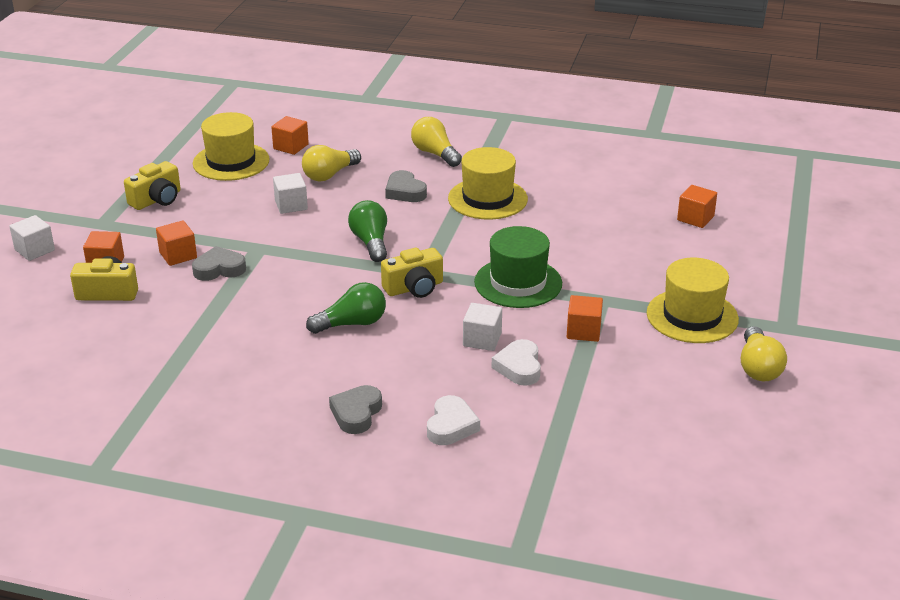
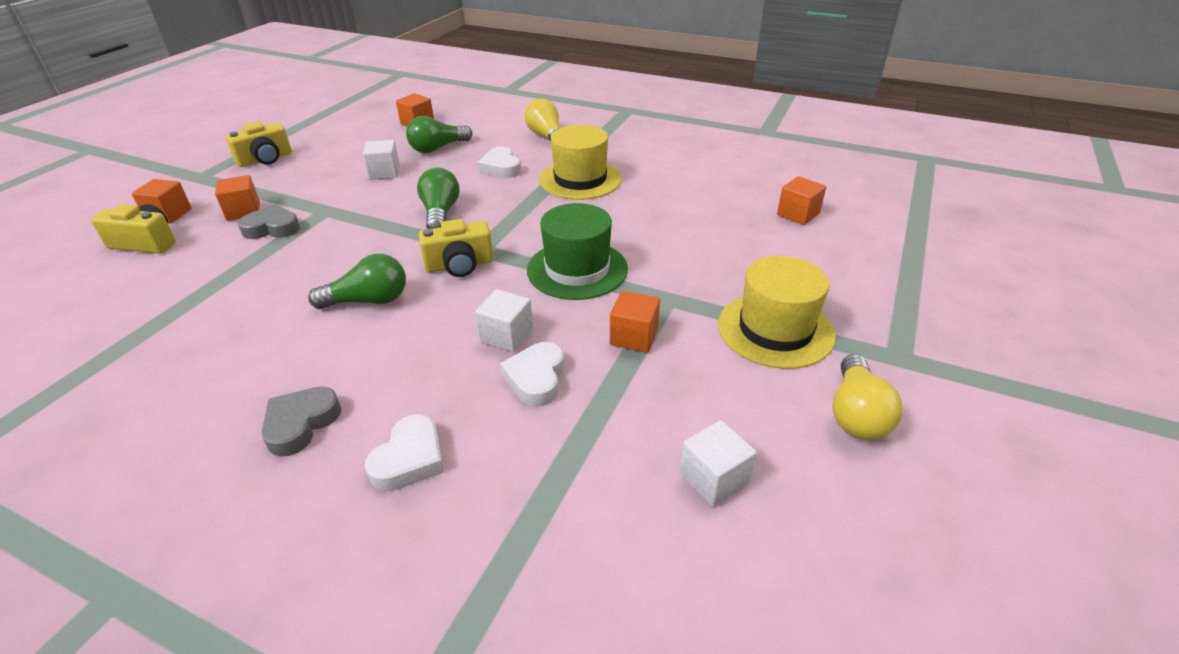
camera: 10 degrees right, 5 degrees up
(34, 250) = (117, 196): white cube -> white cube (714, 478)
(231, 162) = (356, 132): yellow hat -> none
(329, 175) = (438, 148): yellow light bulb -> green light bulb
(405, 192) = (501, 167): grey heart -> white heart

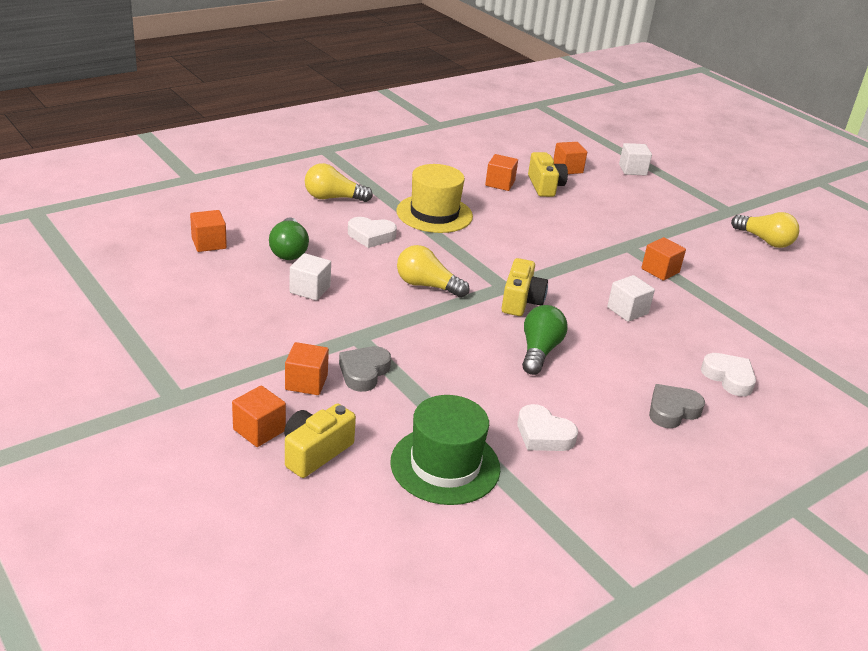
camera: 65 degrees left, 5 degrees down
(265, 159) = (183, 347): yellow camera -> yellow camera (545, 186)
(301, 424) = (672, 410): grey heart -> grey heart turned 90 degrees clockwise
(440, 213) = (427, 286): green light bulb -> yellow light bulb
(536, 378) = (679, 315): white heart -> white heart (543, 434)
(577, 269) = (568, 261): green hat -> green hat (445, 465)
(694, 190) = (500, 183): none -> orange cube
(714, 478) = (790, 294): white cube -> white cube (632, 170)
(775, 330) = (684, 229): yellow hat -> none

